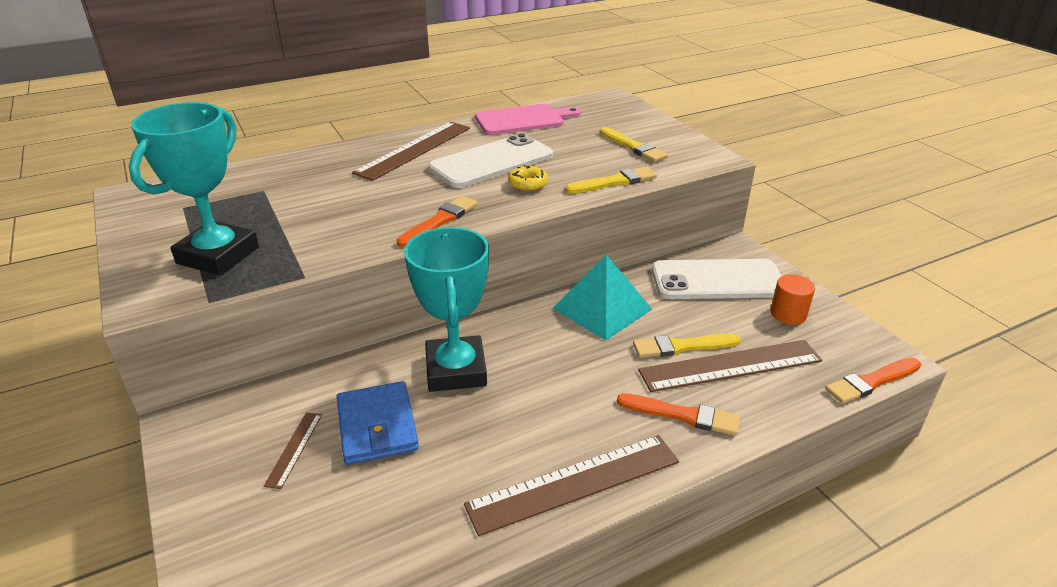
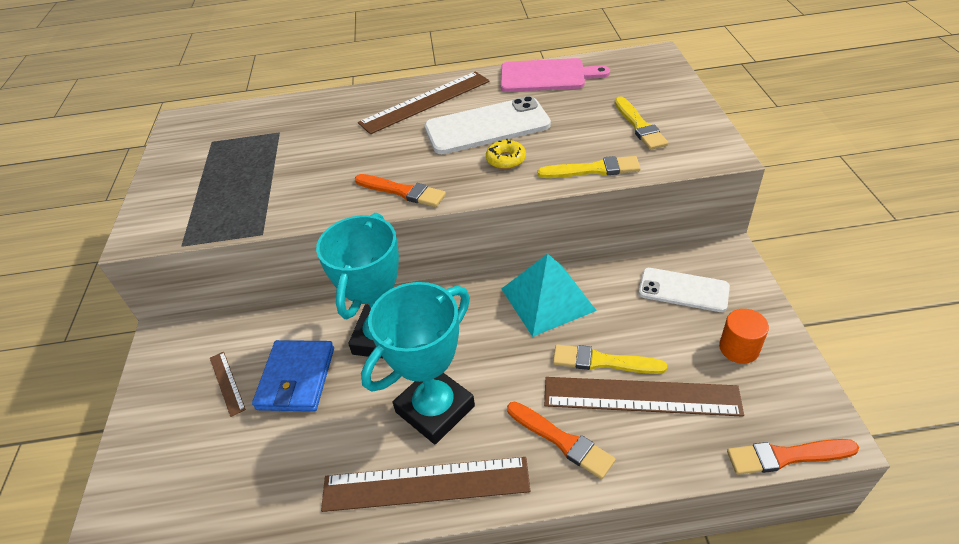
camera: 25 degrees right, 10 degrees up
(218, 255) = (211, 198): turquoise trophy -> turquoise trophy (435, 409)
(294, 449) = (227, 383): brown ruler -> brown ruler turned 60 degrees counterclockwise
(440, 221) = (402, 191): orange brush -> orange brush turned 60 degrees clockwise
(717, 280) = (683, 290): white phone -> white phone, size x0.63

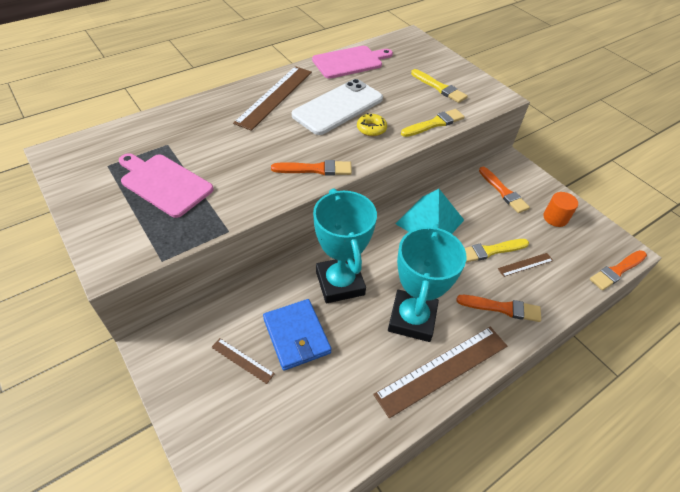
camera: 35 degrees left, 5 degrees up
(244, 170) = (164, 183): none -> pink cutting board
(640, 396) = (525, 264): brown ruler -> brown ruler, size x0.47
(683, 290) = (503, 192): white phone -> orange brush

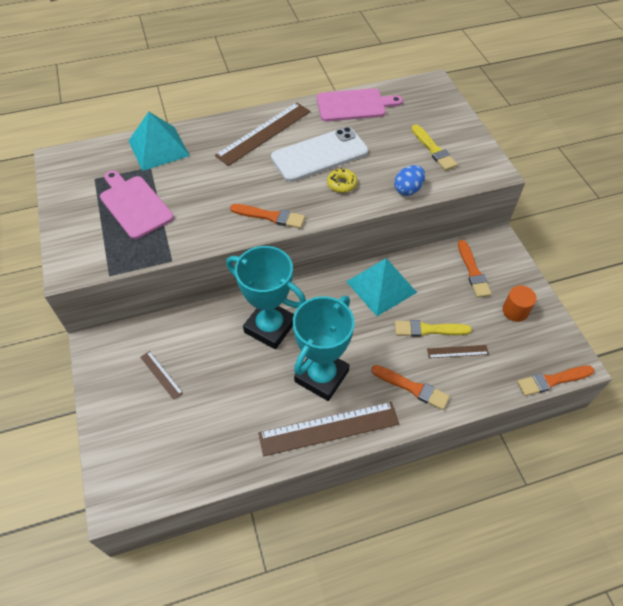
camera: 20 degrees right, 5 degrees up
(170, 125) = (159, 148): none -> turquoise pyramid
(296, 336) = (213, 365): blue wallet -> none
(340, 283) = (270, 327): turquoise trophy -> turquoise trophy turned 60 degrees counterclockwise
(434, 123) = (408, 189): yellow brush -> blue egg

